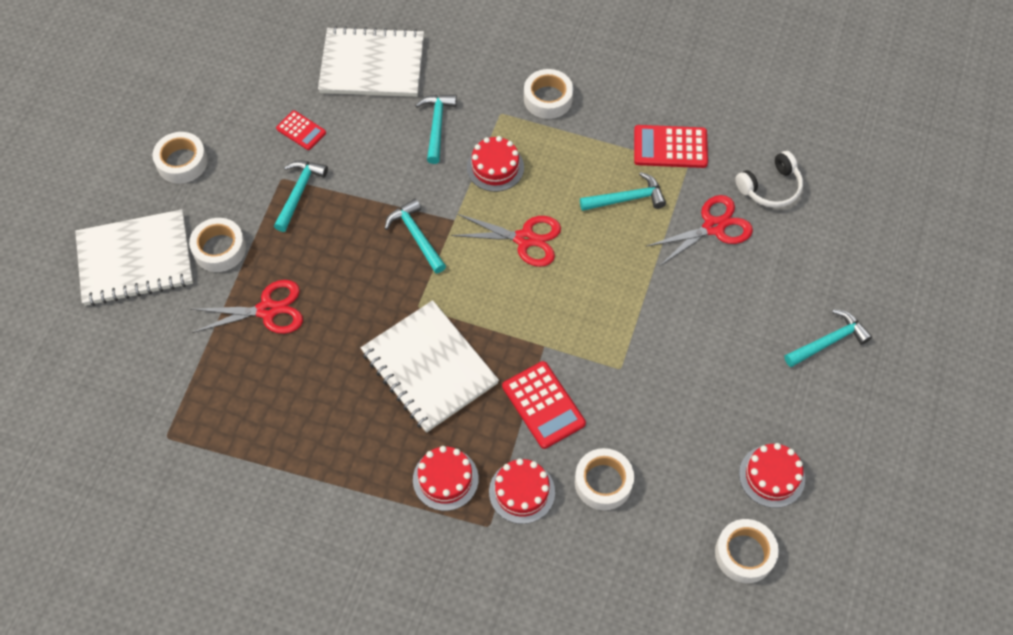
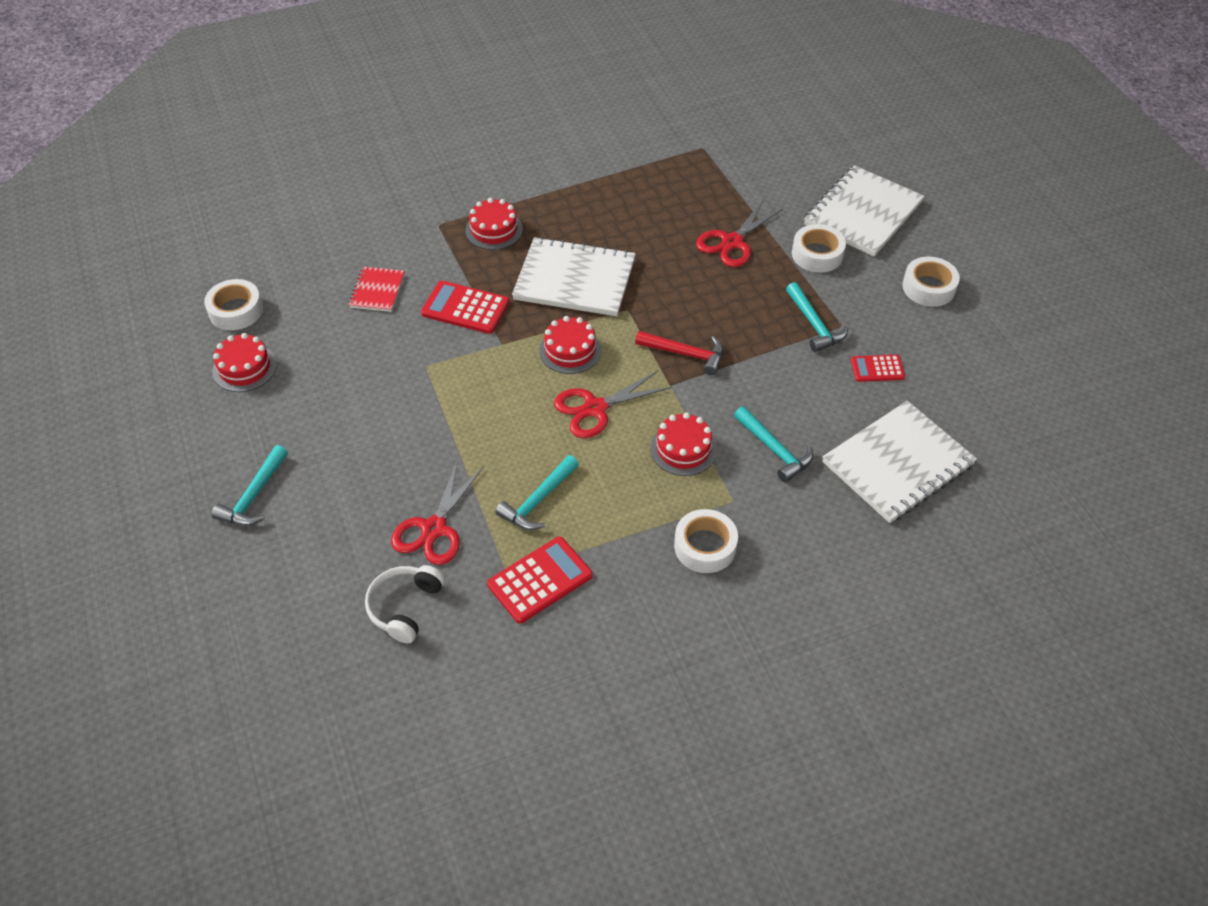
camera: 140 degrees right, 10 degrees down
(416, 236) = (685, 354): turquoise hammer -> red hammer
(522, 492) = (433, 253): red cake -> red cake (570, 350)
(603, 482) = (377, 291): white tape -> red notebook

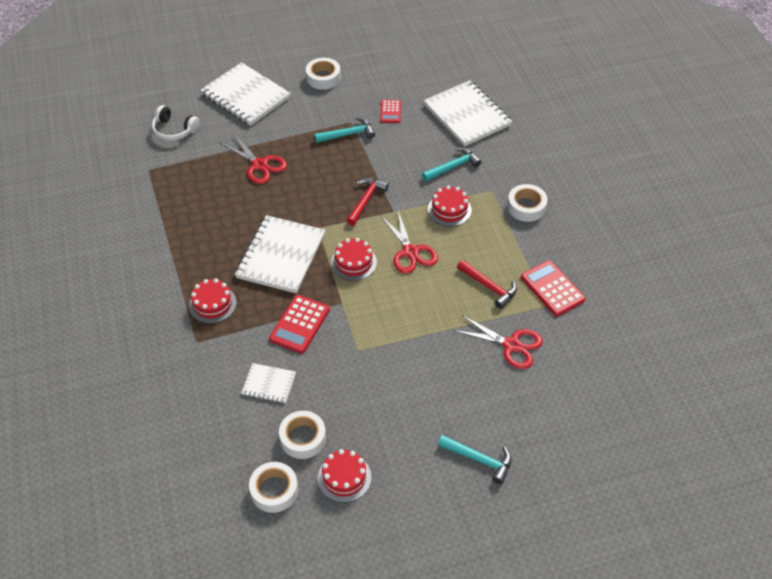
camera: 85 degrees left, 0 degrees up
(377, 291) = (269, 384): red notebook -> white notebook
(405, 607) = (574, 361): white headphones -> white headphones (174, 130)
(538, 500) = (489, 287): turquoise hammer -> red hammer
(817, 254) = (281, 124): white tape -> white tape (303, 438)

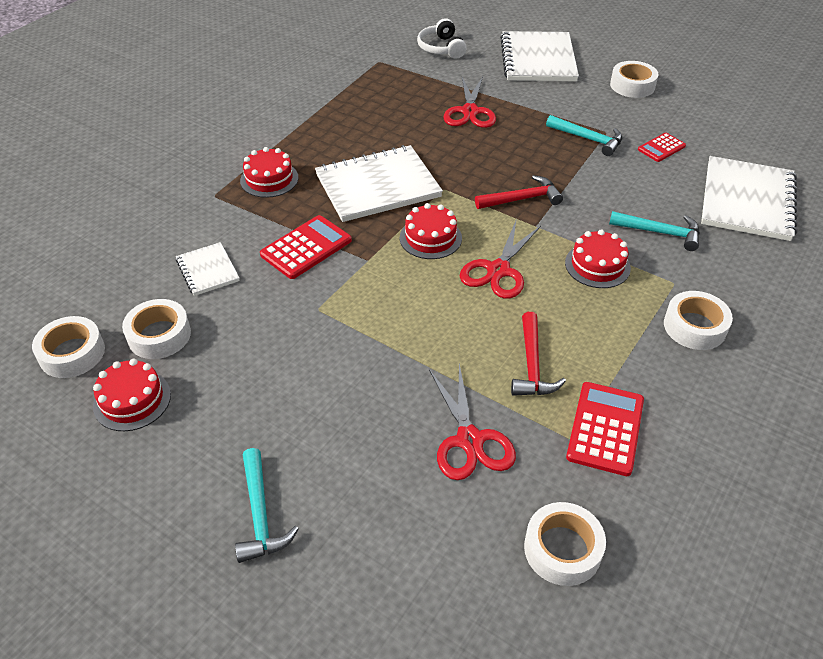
camera: 50 degrees right, 5 degrees down
(300, 324) = (306, 247): red calculator -> red calculator turned 150 degrees clockwise
(600, 353) = (562, 549): none -> white tape

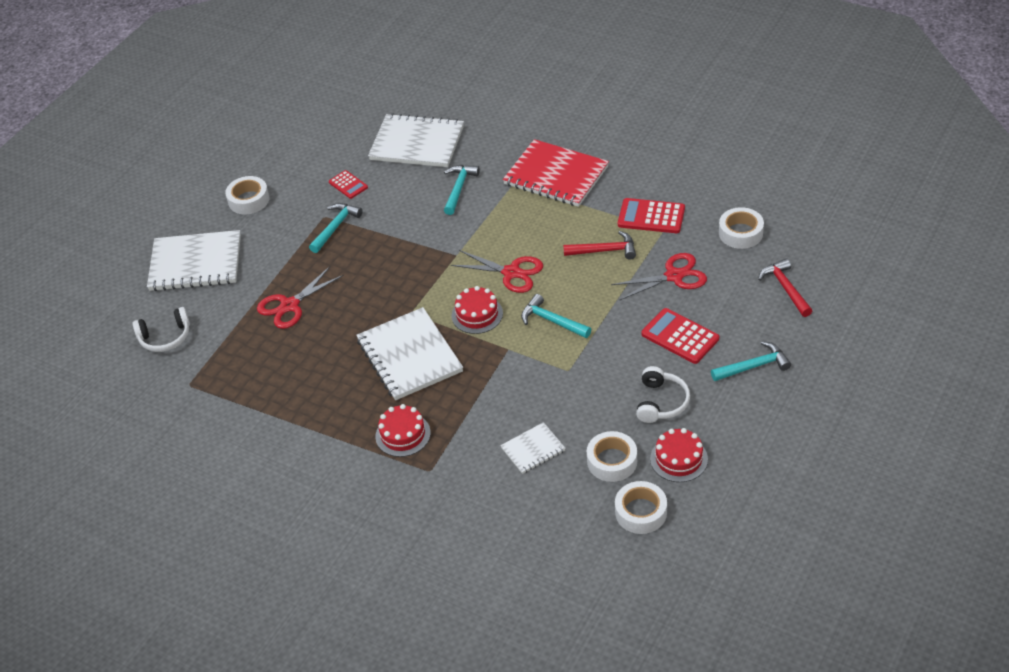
camera: 90 degrees left, 0 degrees up
(232, 394) = (661, 402): none -> white headphones
(306, 247) = (497, 390): red calculator -> red calculator (680, 336)
(405, 301) = (552, 321): none -> turquoise hammer
(470, 111) = (290, 305): red scissors -> red scissors turned 135 degrees clockwise
(522, 199) = (422, 264): red hammer -> red hammer (785, 288)
(597, 265) = (499, 221): red cake -> none
(694, 327) = (556, 175): white tape -> red notebook

